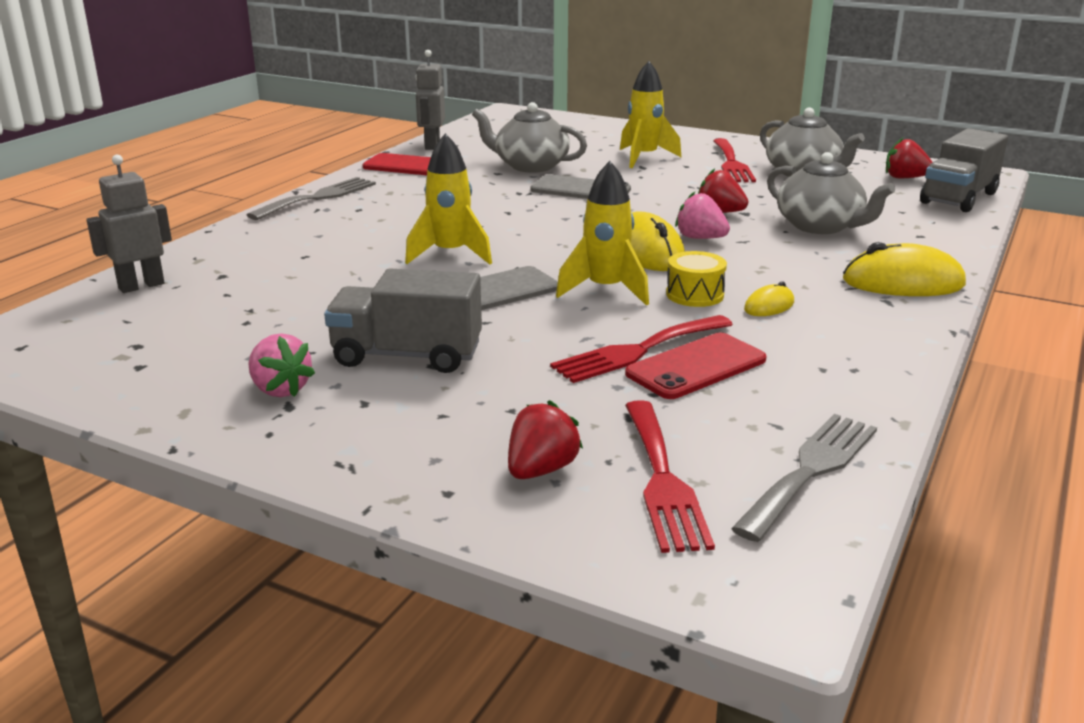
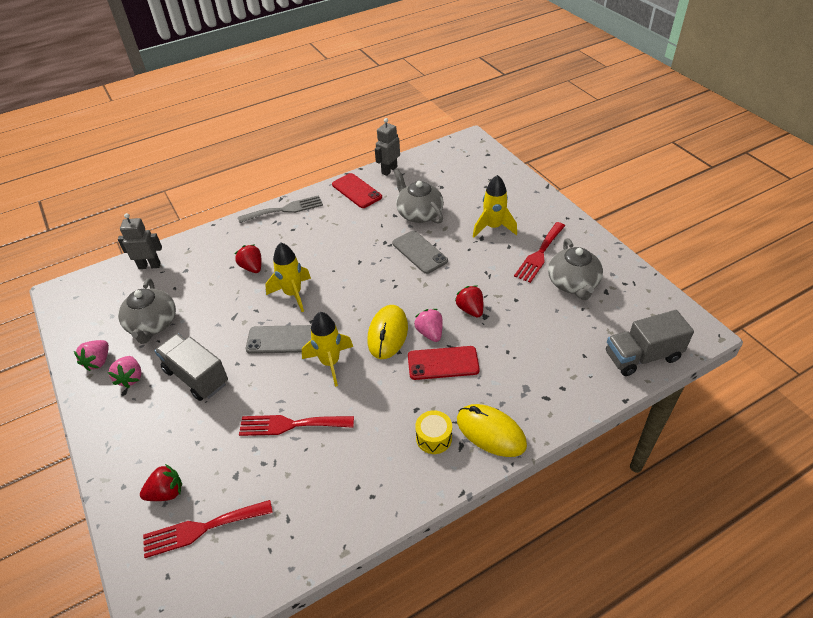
camera: 35 degrees right, 20 degrees up
(183, 392) = (98, 361): none -> pink strawberry
(663, 480) = (202, 528): red fork -> red fork turned 45 degrees clockwise
(694, 295) = (368, 388): yellow drum -> yellow drum (434, 438)
(696, 367) = (302, 452): red phone -> red phone (443, 363)
(769, 306) = (393, 418): yellow mouse -> none
(810, 470) = (264, 560): grey fork -> none
(820, 226) = (512, 350): grey teapot -> grey teapot (152, 324)
(905, 178) = (635, 316): red strawberry -> red strawberry (252, 267)

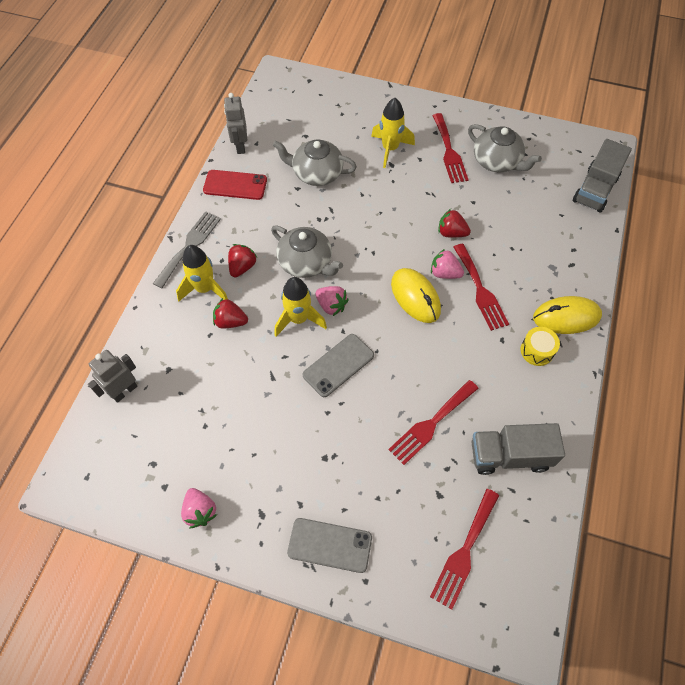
camera: 45 degrees left, 15 degrees up
(130, 378) = (251, 499): pink strawberry -> pink strawberry (331, 306)
(152, 324) = (206, 440): grey teapot -> grey teapot (306, 263)
(166, 492) = (405, 553): red strawberry -> red strawberry (242, 267)
(196, 377) = (308, 450): grey truck -> grey truck (509, 455)
(330, 363) = (400, 353): yellow rocket -> yellow rocket (205, 289)
(419, 252) = (358, 209): grey phone -> grey phone (330, 545)
(443, 363) = (480, 290): red phone -> red fork

